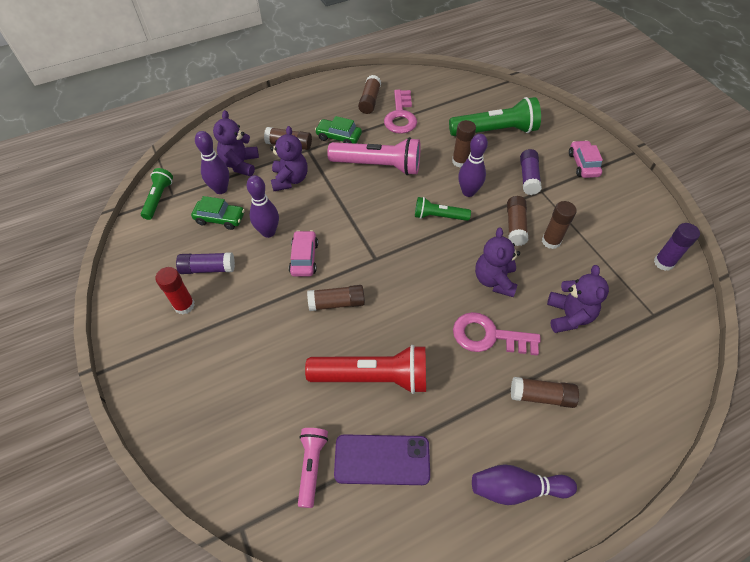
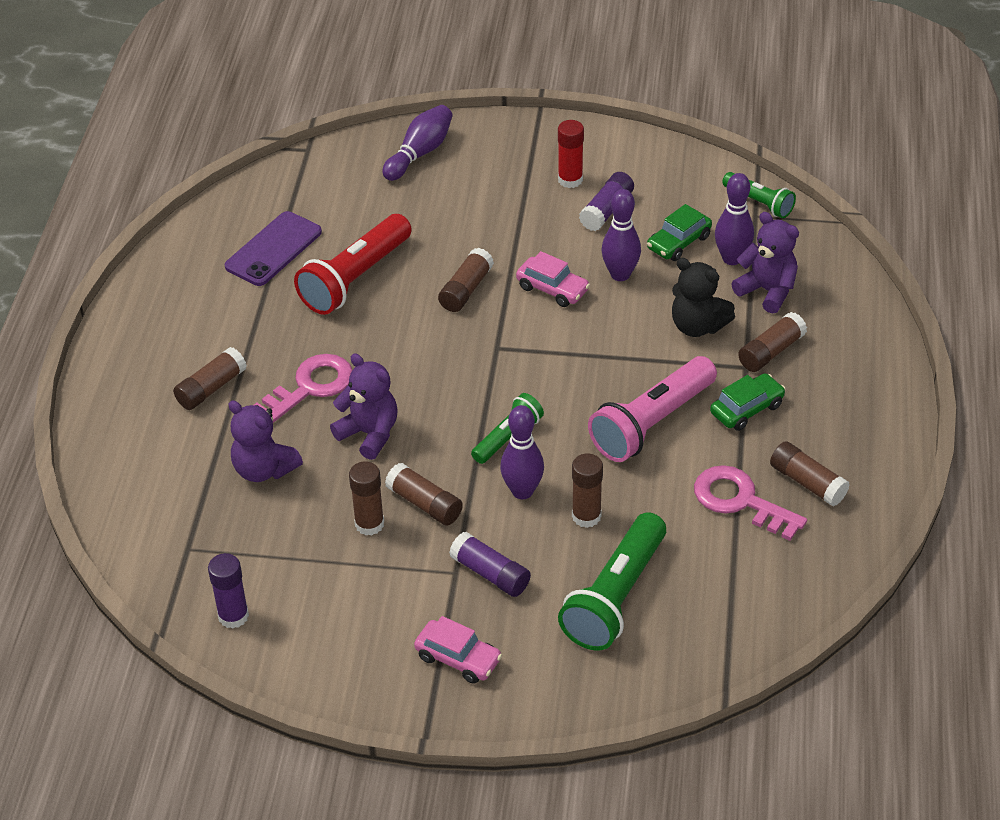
camera: 125 degrees right, 10 degrees down
(290, 179) = (697, 326): purple teddy bear -> black teddy bear
(312, 466) = (314, 205): pink flashlight -> none
(516, 488) = (160, 320): purple bowling pin -> purple bowling pin (420, 153)

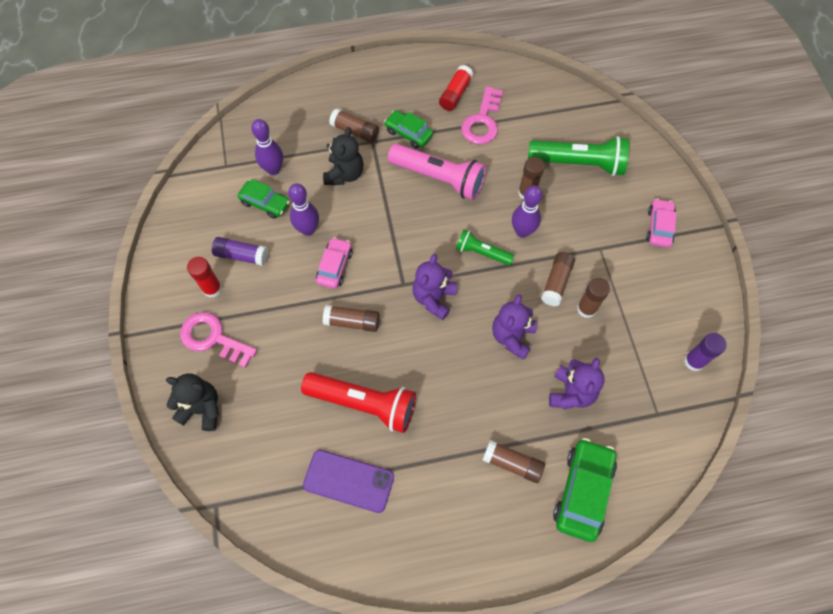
camera: 110 degrees left, 20 degrees up
(141, 441) = (582, 491): none -> green car
(310, 387) = (485, 392): pink key -> pink key (213, 338)
(420, 153) = (202, 408): purple bowling pin -> black teddy bear
(490, 574) = (592, 229): purple glue stick -> none
(759, 203) = (211, 166): green flashlight -> none
(767, 291) = (299, 144): purple teddy bear -> purple teddy bear (433, 298)
(807, 483) = (455, 94): brown glue stick -> red glue stick

